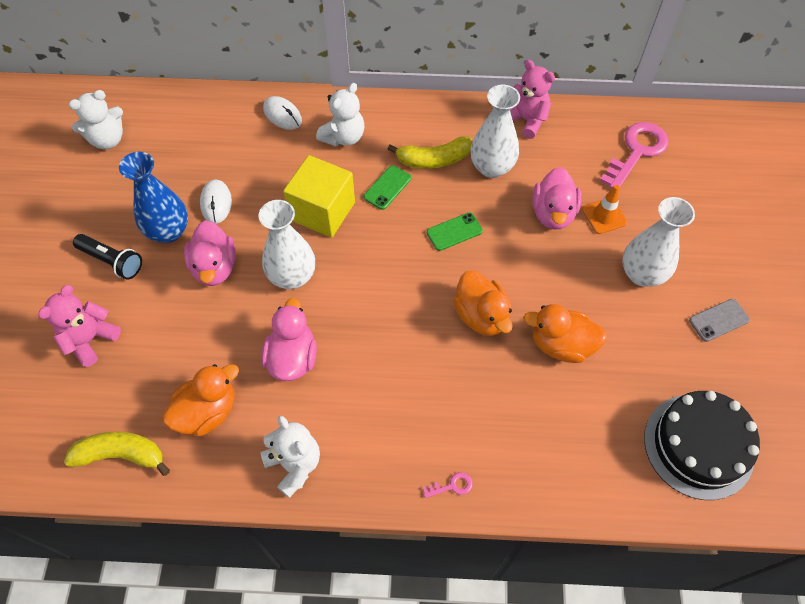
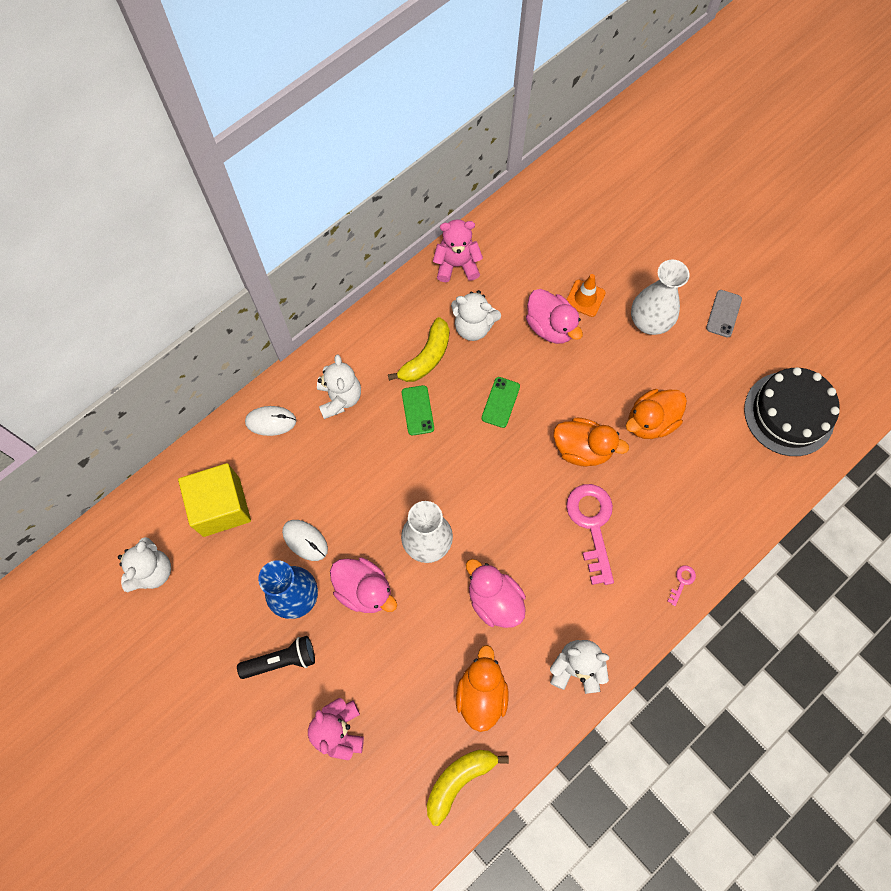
camera: 45 degrees left, 10 degrees up
(322, 211) = (392, 472): yellow cube -> yellow cube (221, 506)
(492, 167) = (473, 327): white vase -> white teddy bear
(637, 152) = (557, 226): pink key -> pink key (592, 525)

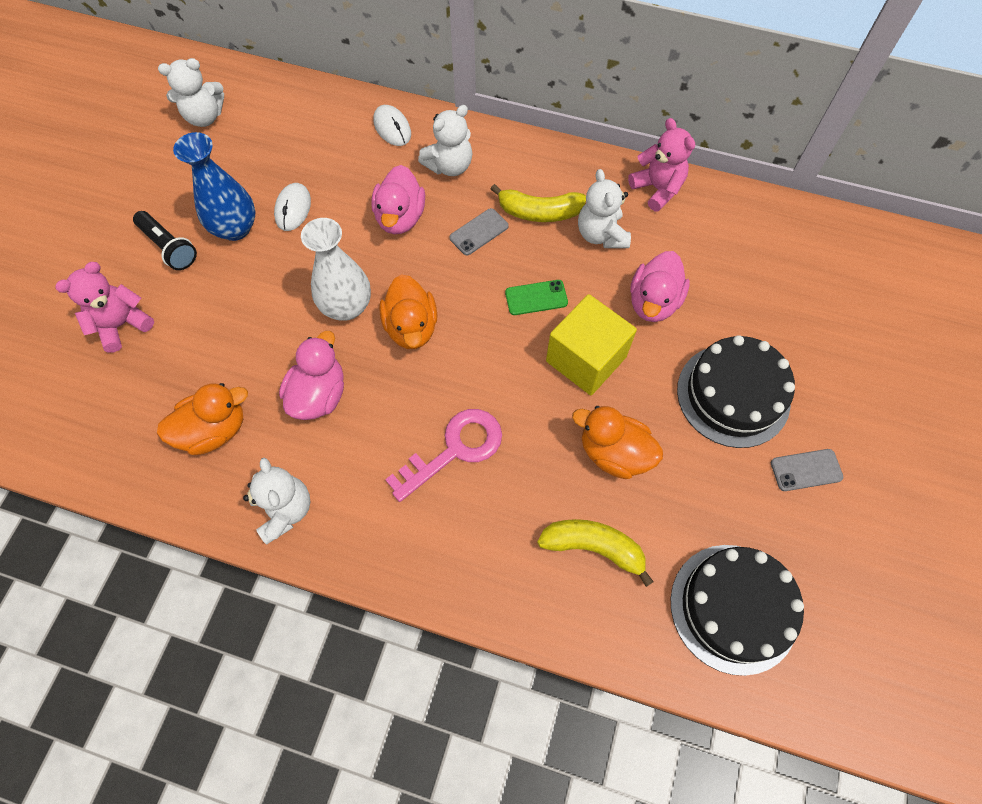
camera: 60 degrees right, 5 degrees down
(221, 506) = (290, 133): yellow cube -> yellow cube (586, 359)
(364, 590) = (270, 278): pink duck -> pink duck (400, 217)
(417, 410) = (479, 232): green phone -> grey phone
(459, 780) = (115, 453): yellow banana -> yellow banana (593, 547)
(582, 449) = (535, 398): orange duck -> orange duck (411, 327)
(585, 298) = (711, 318): orange traffic cone -> none
(649, 322) = (733, 395): white vase -> black cake
(682, 582) = (442, 578): pink key -> none

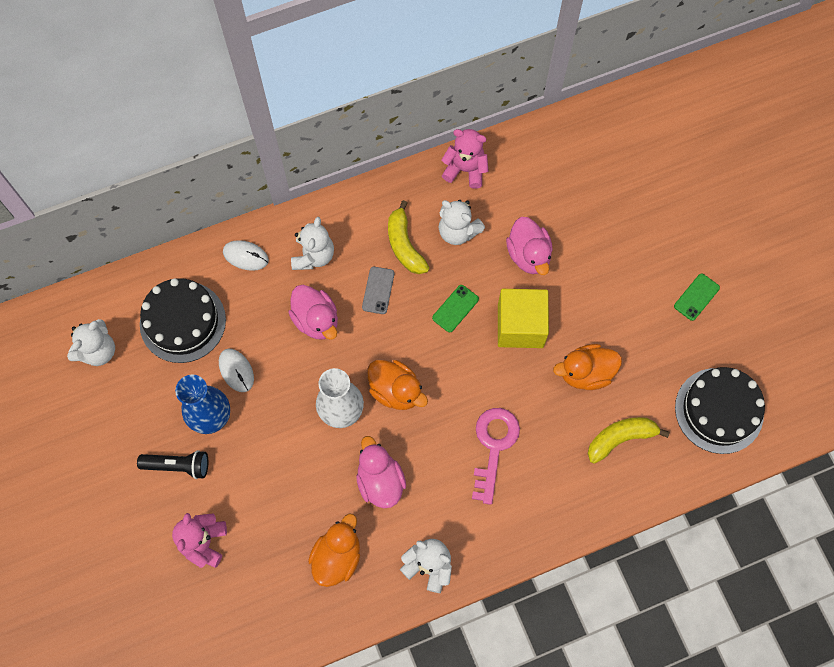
camera: 40 degrees left, 5 degrees up
(539, 212) = (404, 245): yellow banana -> yellow banana turned 105 degrees clockwise
(733, 395) = (622, 281): black cake -> black cake (183, 322)
(806, 470) = (696, 297): grey phone -> green phone

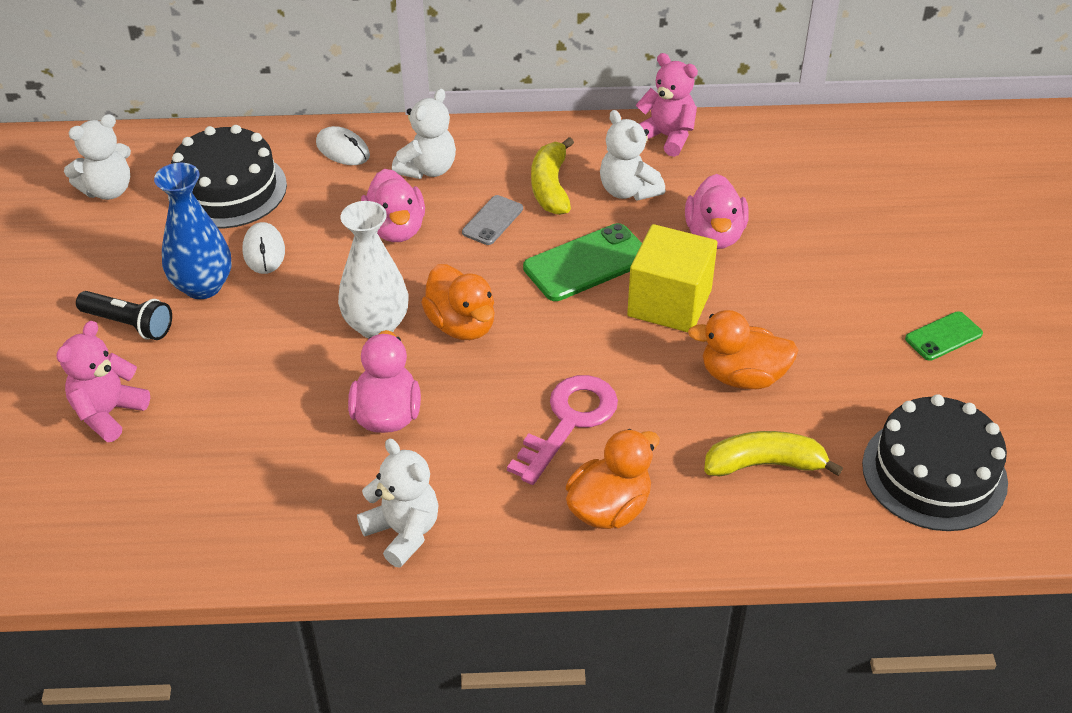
camera: 20 degrees right, 25 degrees down
(337, 556) = (278, 482): orange duck -> orange duck (609, 508)
(455, 308) = (587, 263): green phone -> green phone, size x1.73

